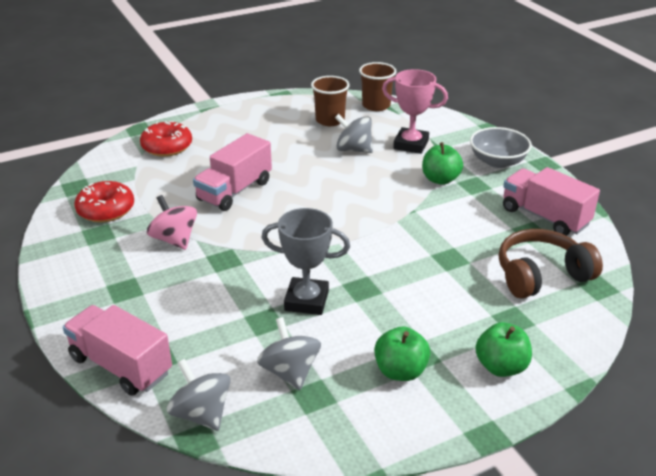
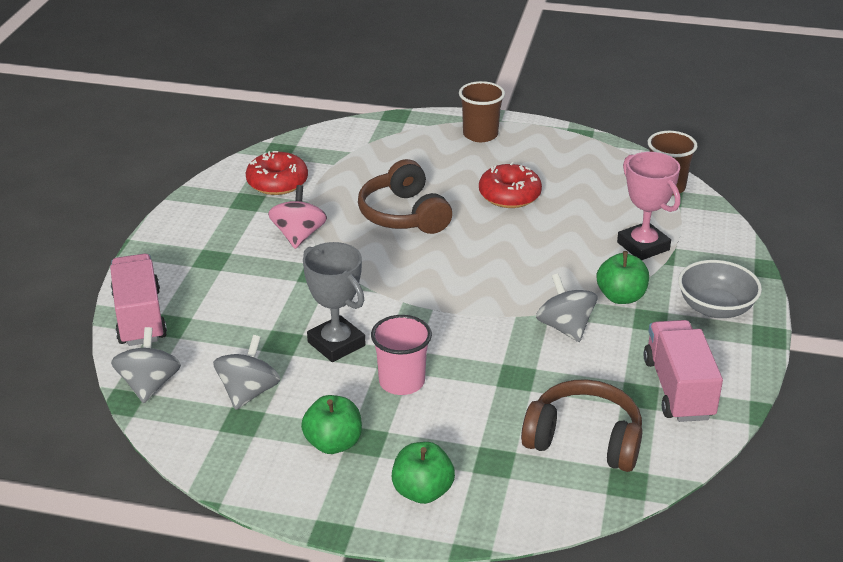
camera: 40 degrees right, 0 degrees up
(167, 147) = (398, 144): red donut -> red donut (509, 195)
(235, 191) = (404, 215): pink truck -> brown headphones
(330, 120) = (592, 183): brown cup -> brown cup (480, 135)
(353, 149) = (573, 225): grey spinning top -> grey spinning top (565, 327)
(386, 302) = (401, 382): none -> pink cup

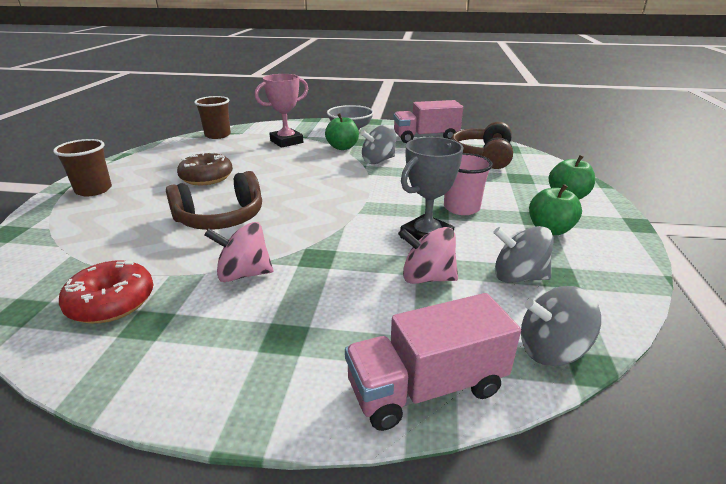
camera: 95 degrees left, 5 degrees down
(264, 334) = (427, 278): none -> pink spinning top
(509, 195) = (207, 177): red donut -> brown donut

